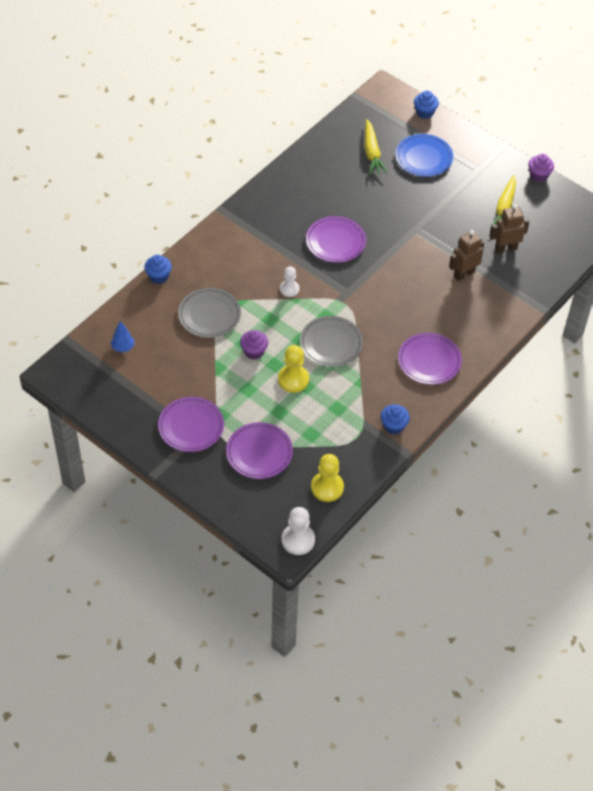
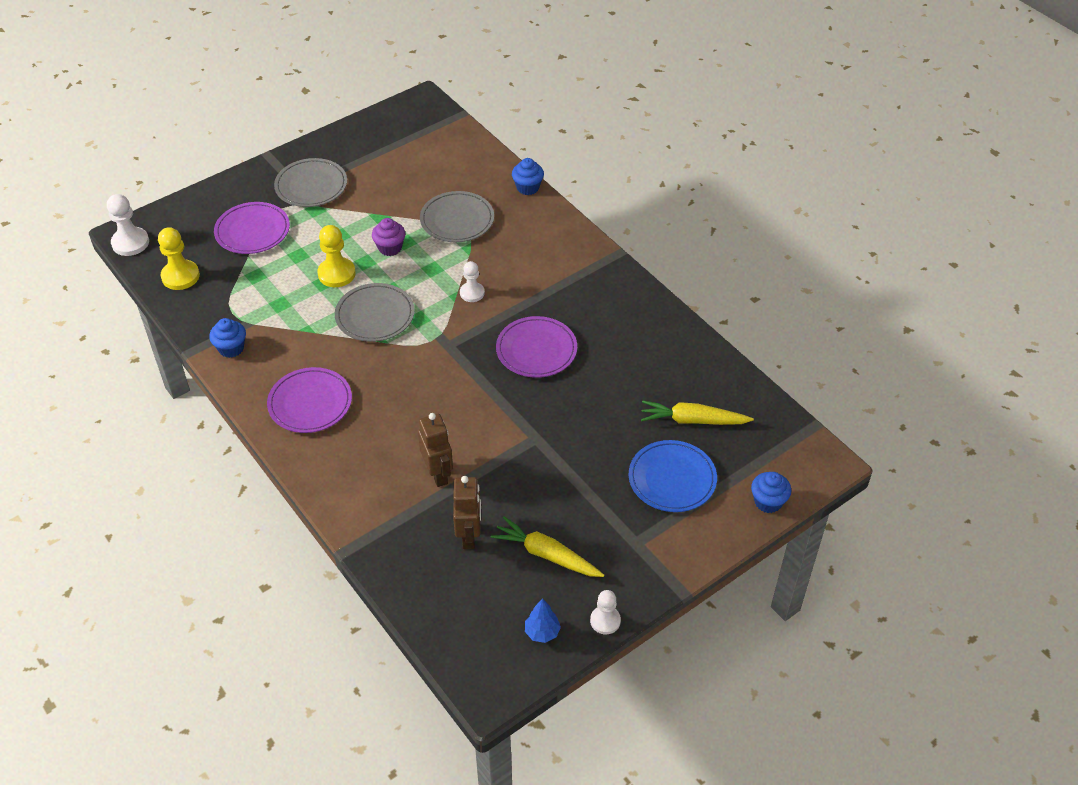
camera: 105 degrees right, 5 degrees down
(123, 347) = (436, 150): blue tree -> blue tree (542, 632)
(191, 426) = (311, 186): purple plate -> grey plate
(538, 175) = (605, 621): purple cupcake -> white pawn

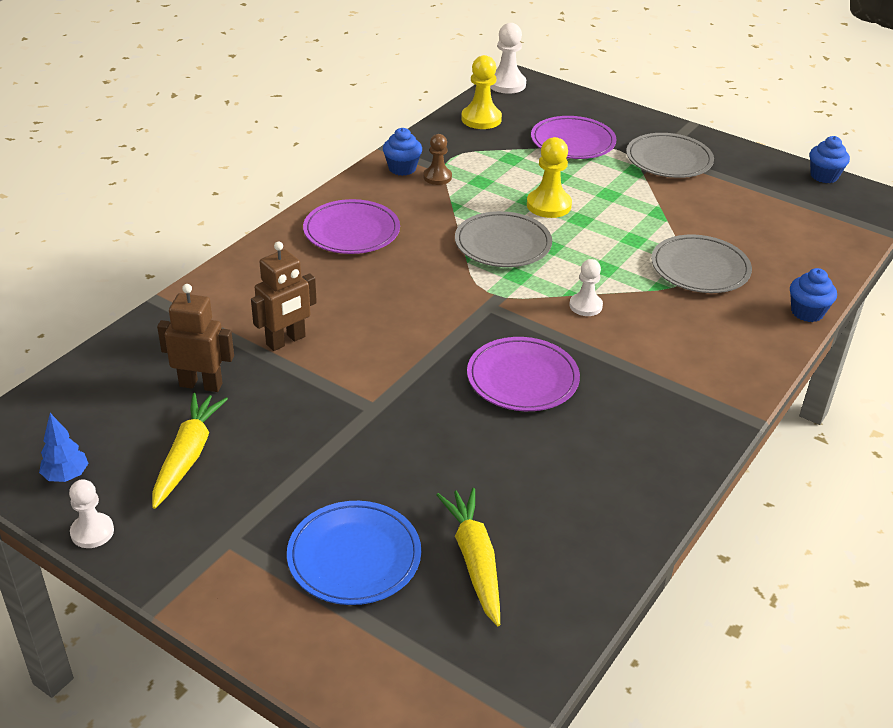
camera: 70 degrees right, 10 degrees down
(258, 329) = (437, 177): none -> brown pawn
(390, 248) = (615, 231): purple cupcake -> none
(469, 535) = (201, 384): brown robot -> brown robot turned 150 degrees counterclockwise
(768, 502) = (349, 682): blue cupcake -> blue cupcake (824, 176)

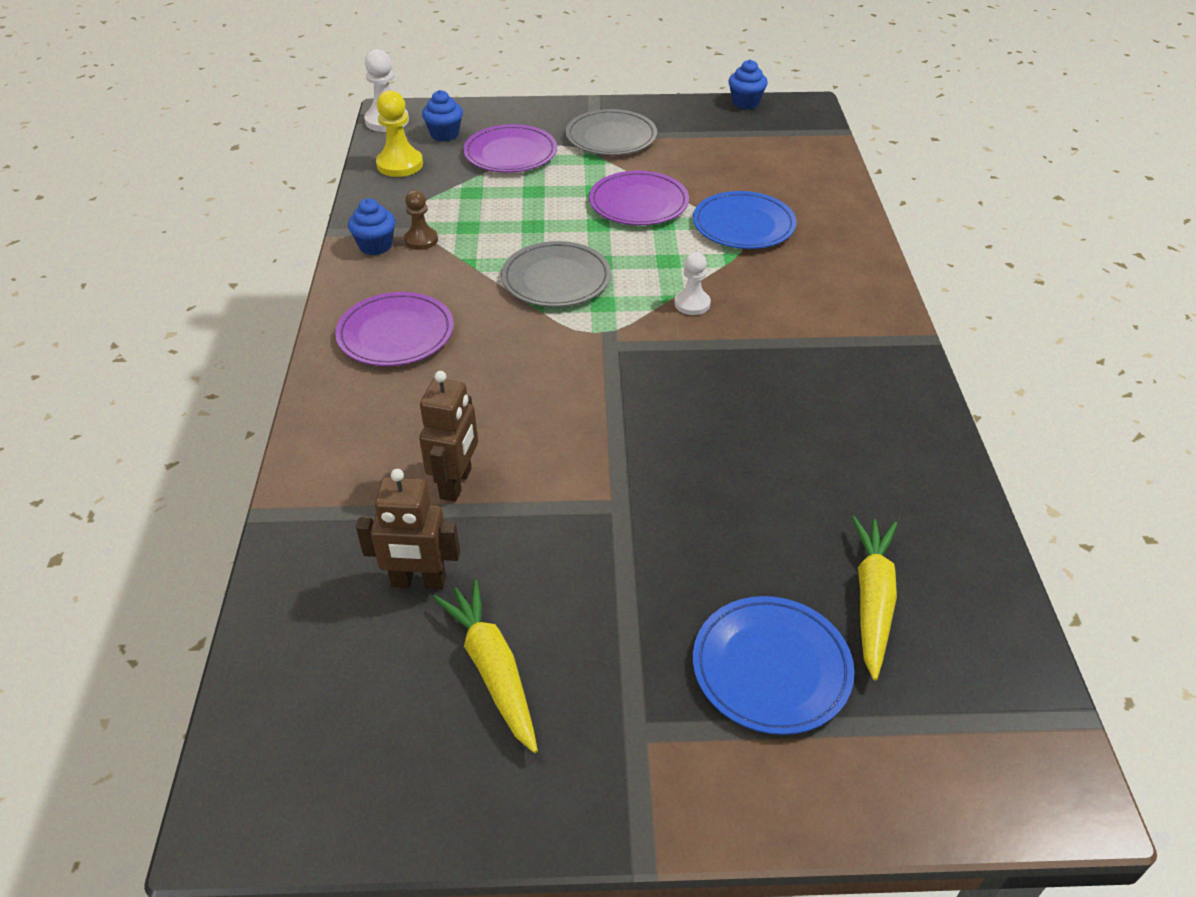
camera: 35 degrees left, 5 degrees up
(66, 476) = (381, 782): blue tree -> none
(92, 532) = (485, 826): white pawn -> none
(201, 384) = (418, 582): brown robot -> brown robot turned 150 degrees counterclockwise
(474, 560) = (872, 600): yellow carrot -> yellow carrot turned 60 degrees clockwise
(522, 378) = (717, 400): purple plate -> purple plate (638, 203)
(548, 205) = (556, 223): yellow pawn -> none
(700, 268) = (743, 225): grey plate -> blue plate
(807, 312) = (861, 225): blue cupcake -> blue cupcake (444, 134)

